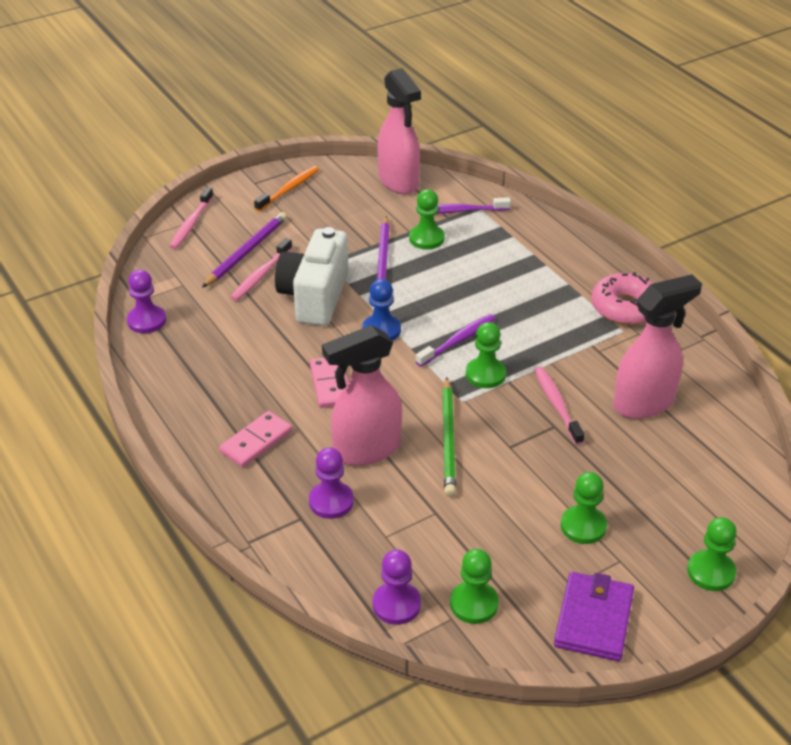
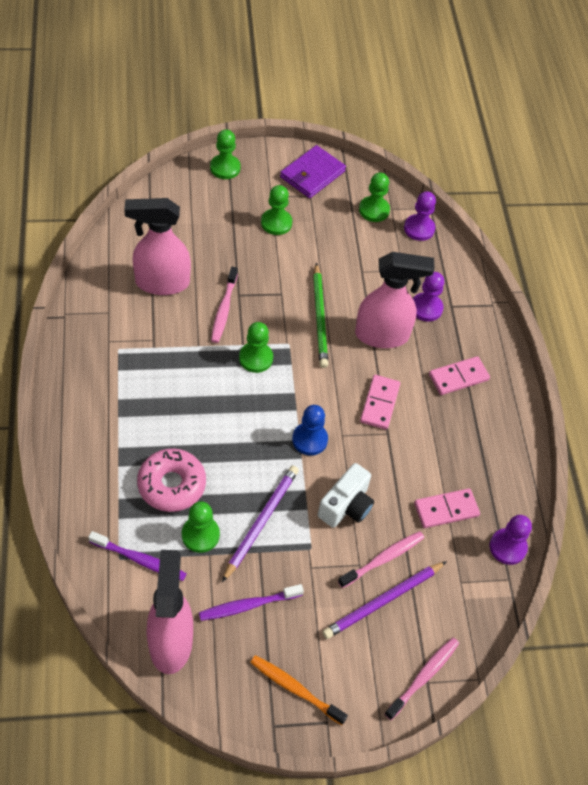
camera: 160 degrees left, 15 degrees up
(218, 326) = (446, 510): none -> pink domino
(289, 189) = (295, 689): orange toothbrush -> orange toothbrush turned 60 degrees clockwise
(315, 297) = (346, 506): white camera -> white camera, size x0.66
(448, 439) = (320, 317): green pencil -> green pencil turned 150 degrees clockwise
(458, 341) = (254, 399): purple toothbrush -> purple toothbrush (248, 605)
(625, 308) = (95, 369): pink donut -> pink donut (171, 485)

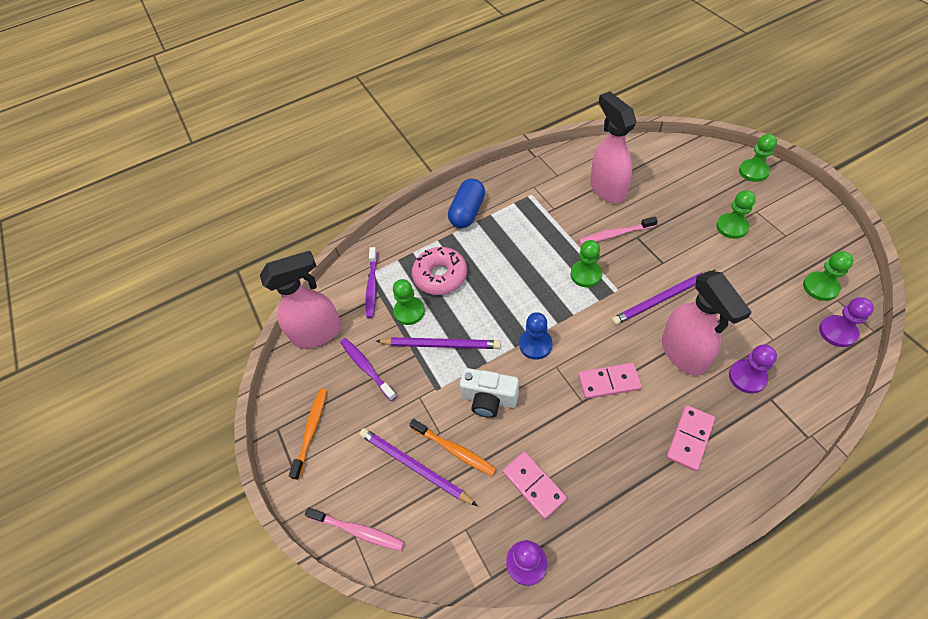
camera: 80 degrees right, 0 degrees up
(98, 419) = (467, 212): none -> blue capsule
(312, 174) = (810, 226): purple wallet -> none
(320, 317) = (662, 299): green pencil -> purple pencil
(383, 559) = (454, 450): pink toothbrush -> orange toothbrush
(458, 377) = (690, 438): pink domino -> pink domino turned 75 degrees clockwise

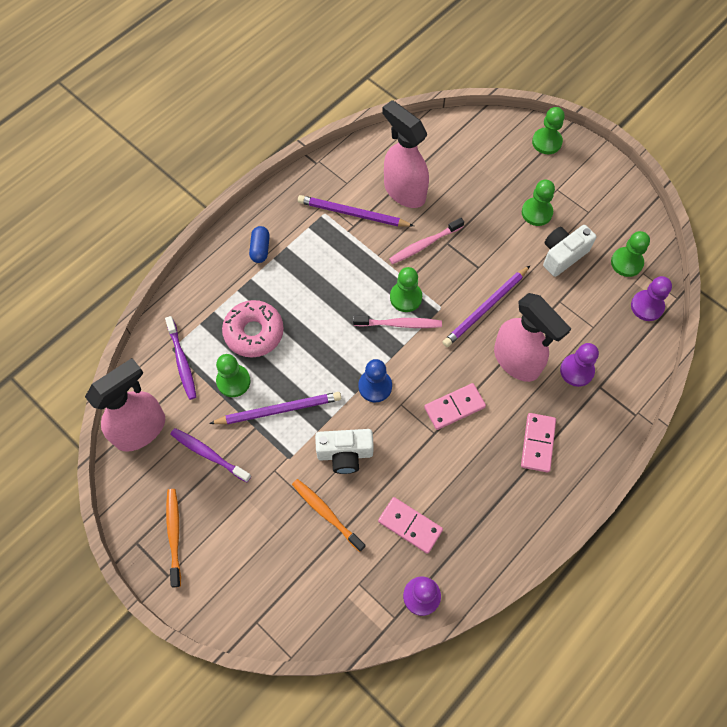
camera: 25 degrees left, 10 degrees up
(358, 531) = (258, 616): pink toothbrush -> pink toothbrush (399, 324)
(414, 466) = (292, 540): purple pencil -> purple pencil (353, 214)
(454, 450) = (326, 513): orange toothbrush -> orange toothbrush turned 150 degrees counterclockwise
(467, 212) = (260, 249): blue capsule -> blue capsule, size x0.61
(751, 268) = (562, 255): none -> white camera

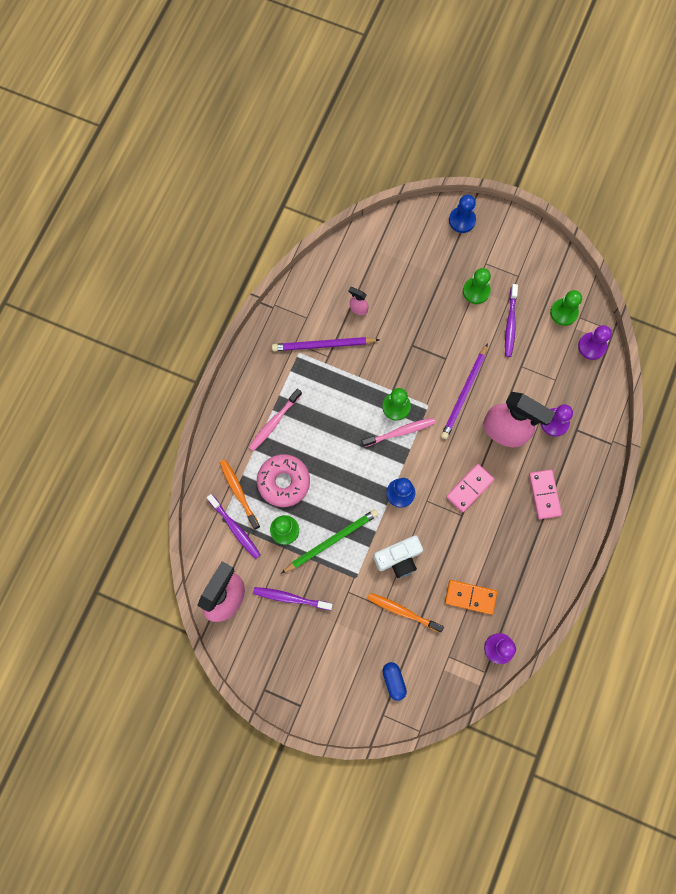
camera: 20 degrees left, 10 degrees up
(174, 535) = (291, 672): orange toothbrush -> orange toothbrush (238, 492)
(260, 249) = (258, 405): blue capsule -> blue capsule (394, 680)
(279, 410) = (331, 541): purple pencil -> green pencil
(404, 191) = (358, 308): pink spray bottle -> pink spray bottle, size x0.42
(410, 526) = (470, 597): pink domino -> orange domino
(424, 244) = (394, 353): pink toothbrush -> pink toothbrush (274, 422)
(546, 142) = (462, 220): green pawn -> blue pawn
(562, 255) = (510, 324): white camera -> purple toothbrush

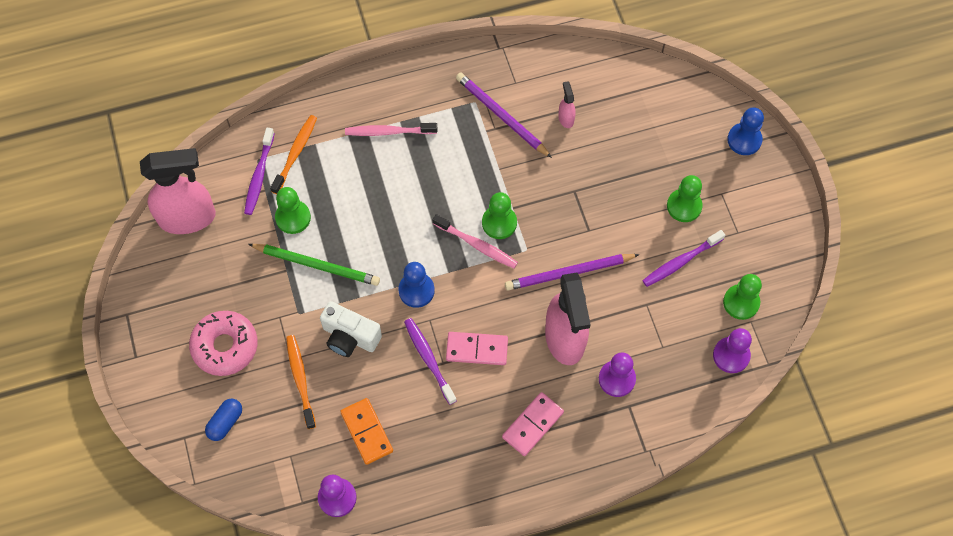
camera: 50 degrees right, 10 degrees down
(284, 482) = (338, 182): pink donut -> pink donut (225, 346)
(290, 598) = (232, 271): purple toothbrush -> purple toothbrush (428, 359)

